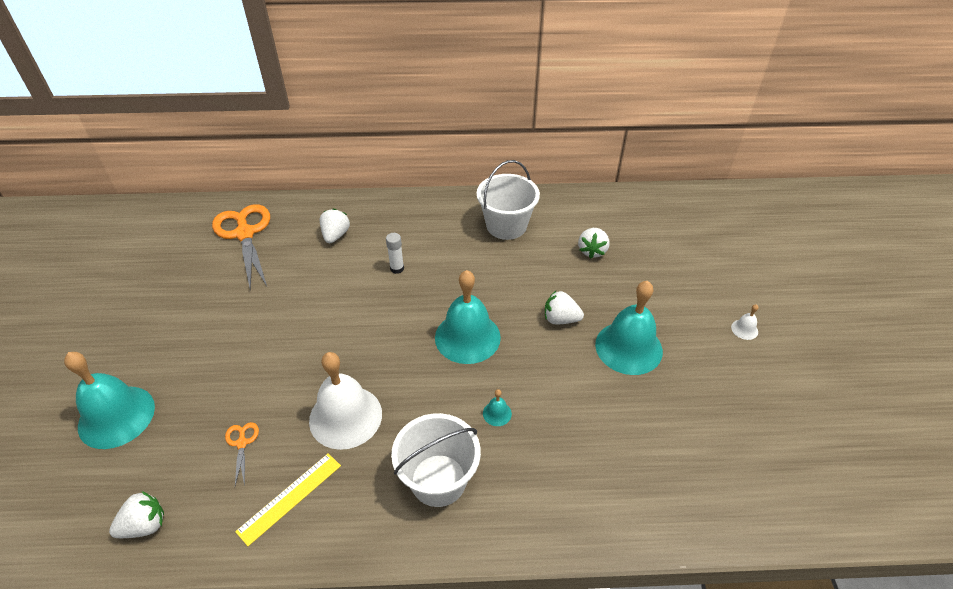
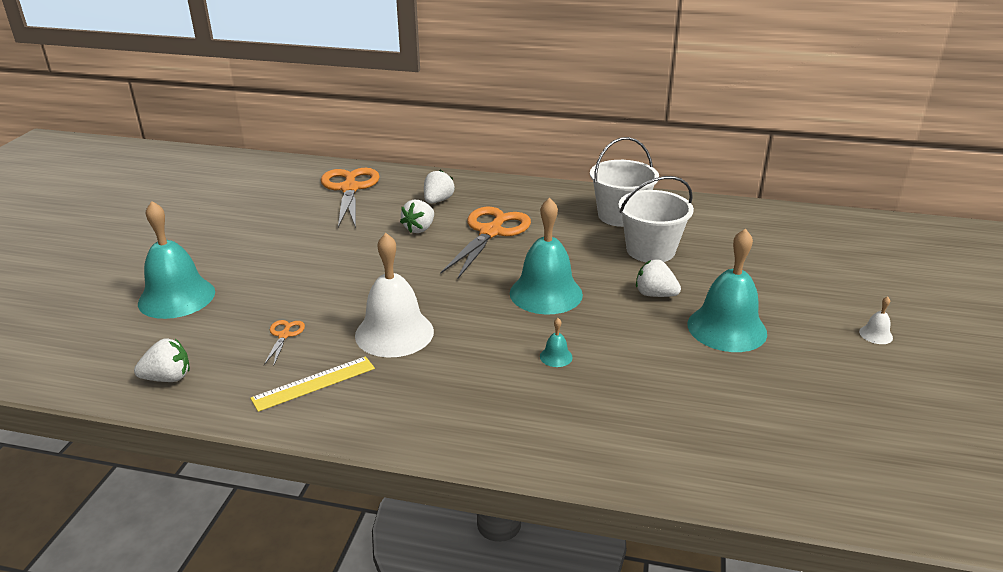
camera: 15 degrees right, 15 degrees down
(397, 268) = (491, 232): white glue stick -> orange scissors
(438, 480) = (472, 397): white bucket -> white bucket (650, 250)
(592, 251) = (710, 247): white strawberry -> white strawberry (419, 229)

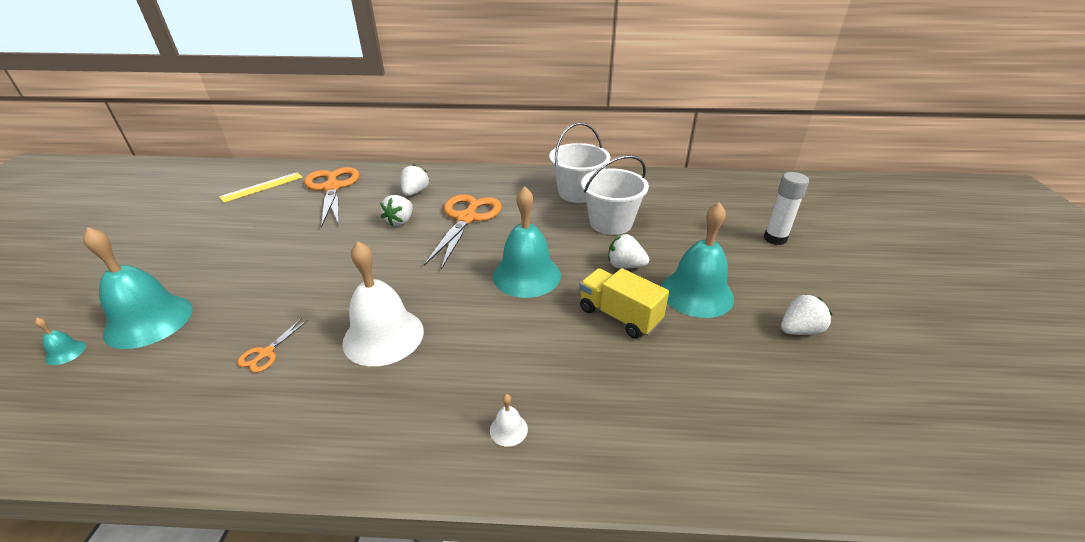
camera: 10 degrees left, 5 degrees up
(168, 378) = (128, 426): white strawberry -> white strawberry (799, 330)
(284, 335) = (266, 353): orange scissors -> orange scissors turned 150 degrees counterclockwise
(314, 383) = (298, 410): yellow ruler -> yellow ruler (262, 187)
(556, 356) = (548, 343): turquoise bell -> turquoise bell (66, 352)
(636, 340) = (619, 316): none -> yellow truck
(838, 284) = (775, 238): none -> white glue stick
(875, 334) = (823, 284): white bell -> white bell (508, 429)

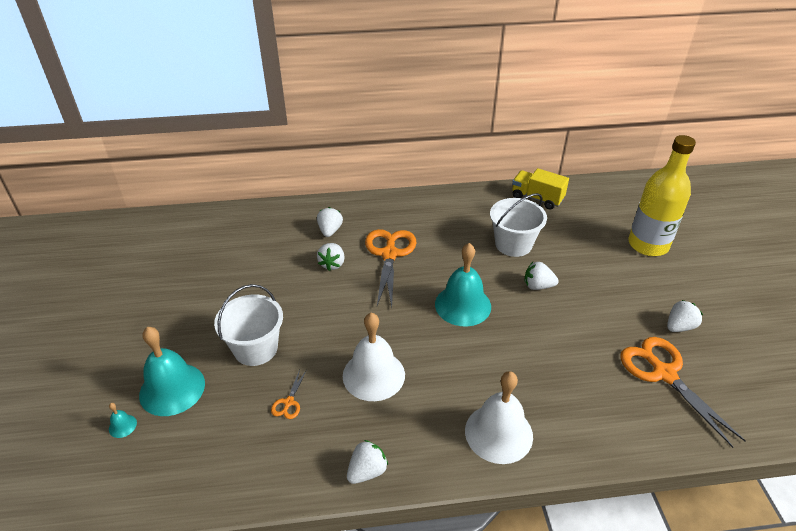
camera: 10 degrees left, 5 degrees up
(262, 187) = (181, 240): yellow ruler -> none
(309, 452) = (367, 471): none -> white strawberry
(332, 188) = (250, 234): orange scissors -> orange scissors (664, 374)
(508, 429) = (498, 433): white bell -> white bell, size x2.49
(578, 193) = (475, 215): white bucket -> white bucket (256, 348)
(619, 316) = (547, 332): yellow truck -> yellow truck (537, 198)
(696, 293) = (599, 304): turquoise bell -> none
(775, 238) = (648, 245): white glue stick -> yellow bottle

